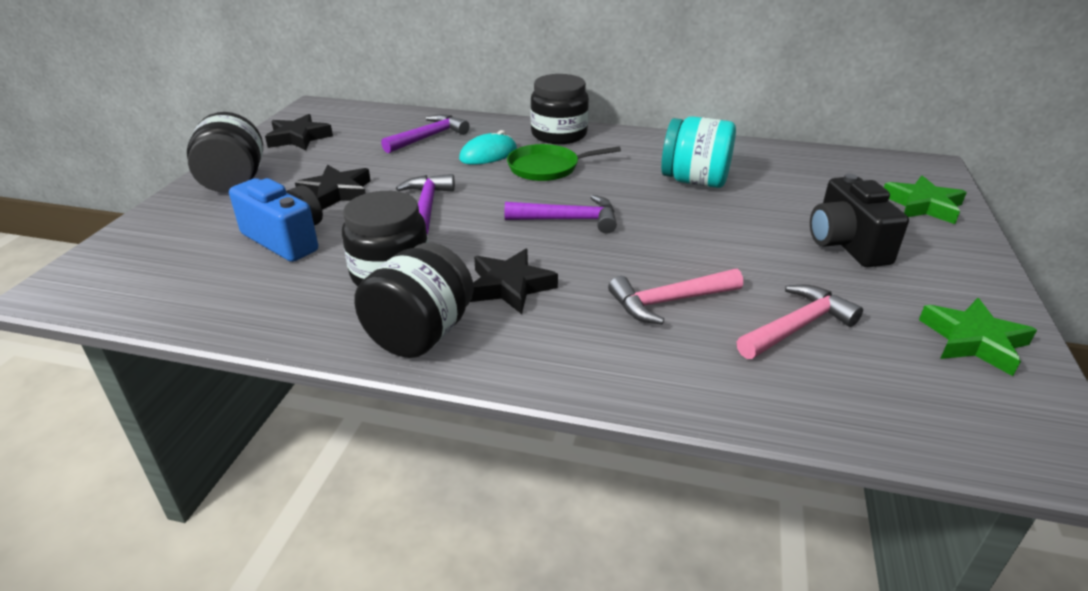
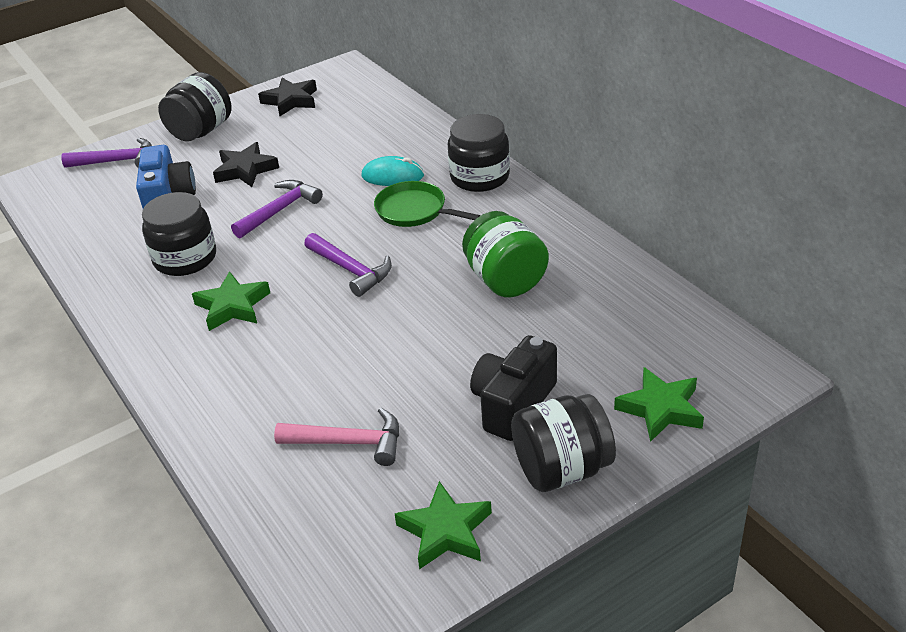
camera: 45 degrees right, 5 degrees up
(420, 334) = (141, 313): black jar -> black jar (562, 469)
(429, 137) = (377, 137): purple hammer -> purple hammer (117, 161)
(510, 286) = (232, 306): black star -> green star
(669, 302) = (303, 374): pink hammer -> none
(694, 181) = (505, 280): turquoise jar -> green jar

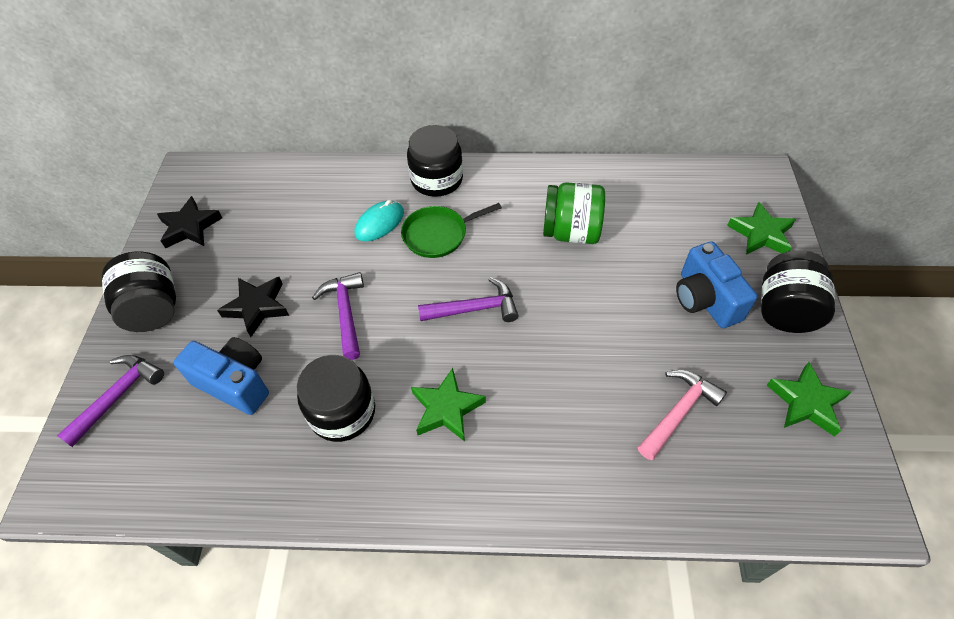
camera: 55 degrees left, 15 degrees up
(513, 404) = (705, 299): black camera -> blue camera

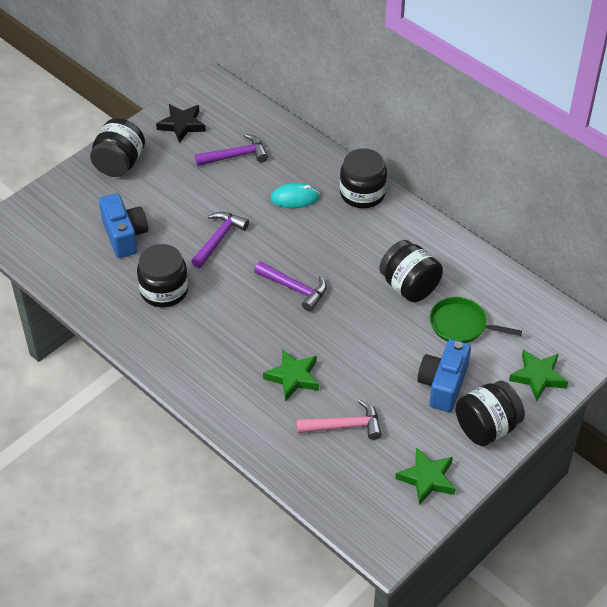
camera: 40 degrees right, 5 degrees down
(118, 396) = (63, 200): purple hammer -> purple hammer (236, 156)
(257, 307) = (174, 201): black star -> none
(438, 234) = (323, 230): green pan -> green pan (461, 325)
(446, 409) = (219, 329): green star -> green star (293, 377)
(571, 232) = (409, 286): green jar -> black jar

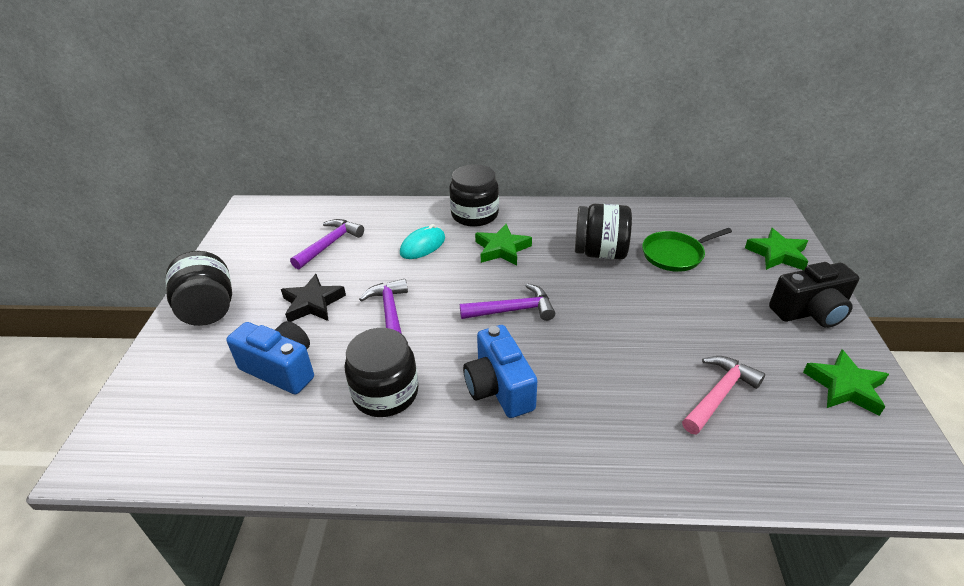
camera: 40 degrees left, 10 degrees down
(182, 125) = (248, 248): black star -> black star (313, 303)
(293, 377) = (615, 385): green star -> green star (502, 249)
(443, 385) = (732, 303): blue camera -> blue camera (499, 388)
(487, 427) = (810, 312): black jar -> black camera

